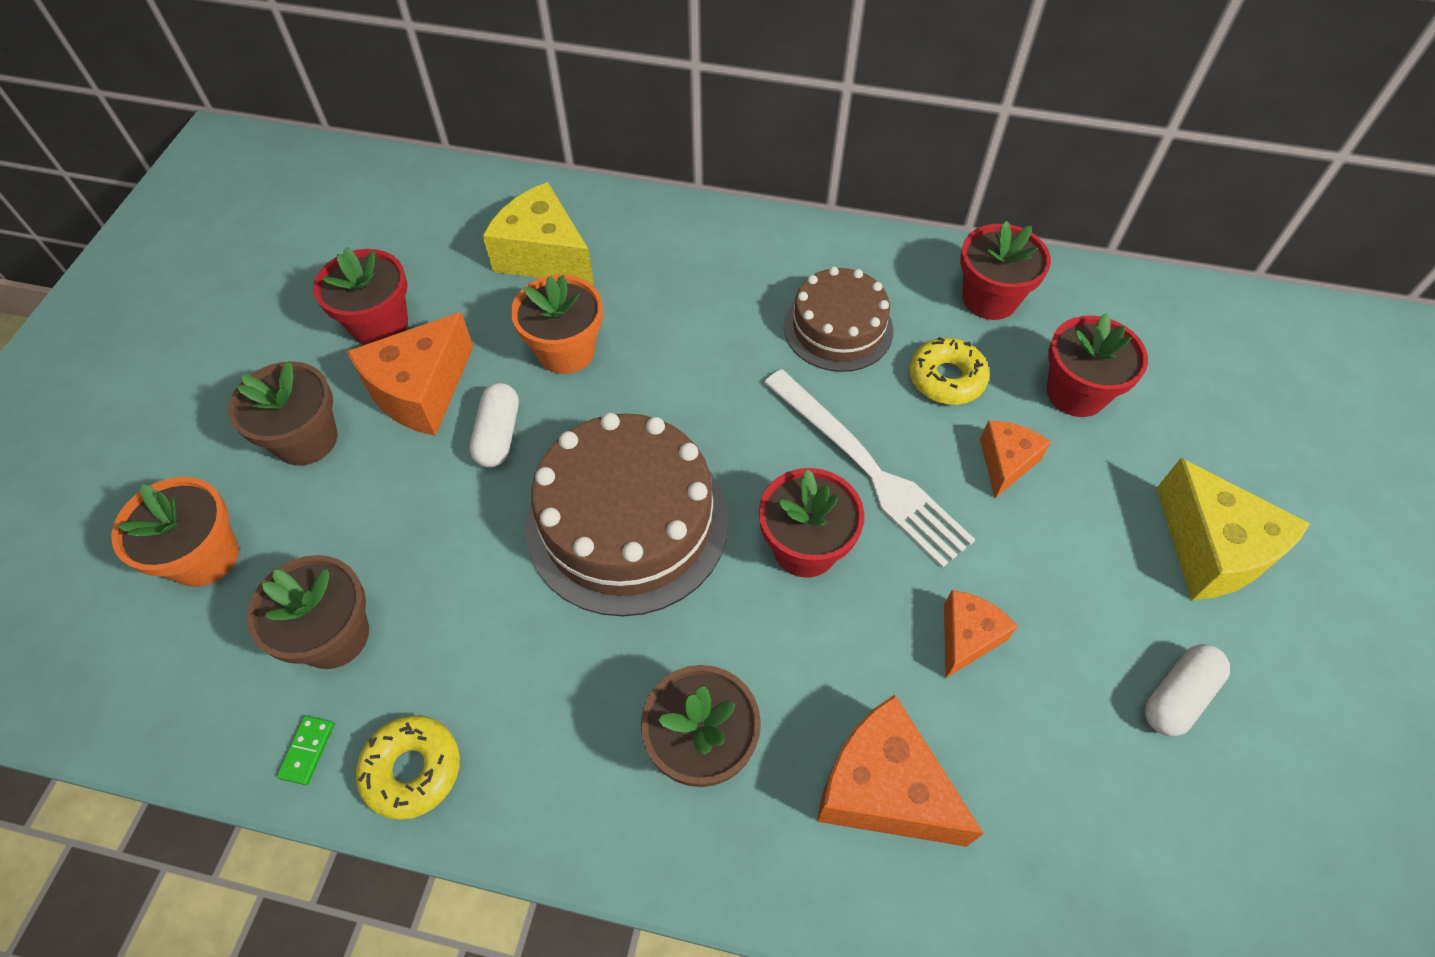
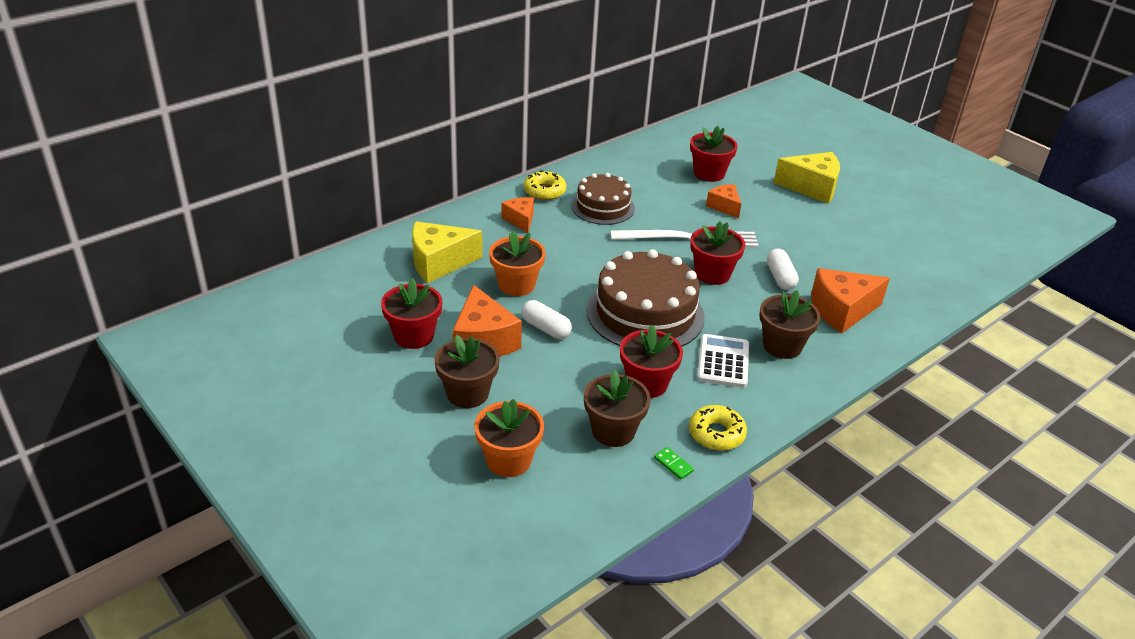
camera: 55 degrees left, 20 degrees down
(593, 684) = (723, 361): none -> white calculator
(946, 378) = (665, 197): yellow donut -> yellow donut (544, 191)
(967, 637) = (795, 258): orange cheese -> orange cheese (520, 220)
(989, 299) = (635, 164): red flower pot -> red flower pot (647, 384)
(1177, 696) = (864, 228): white capsule -> white capsule (780, 277)

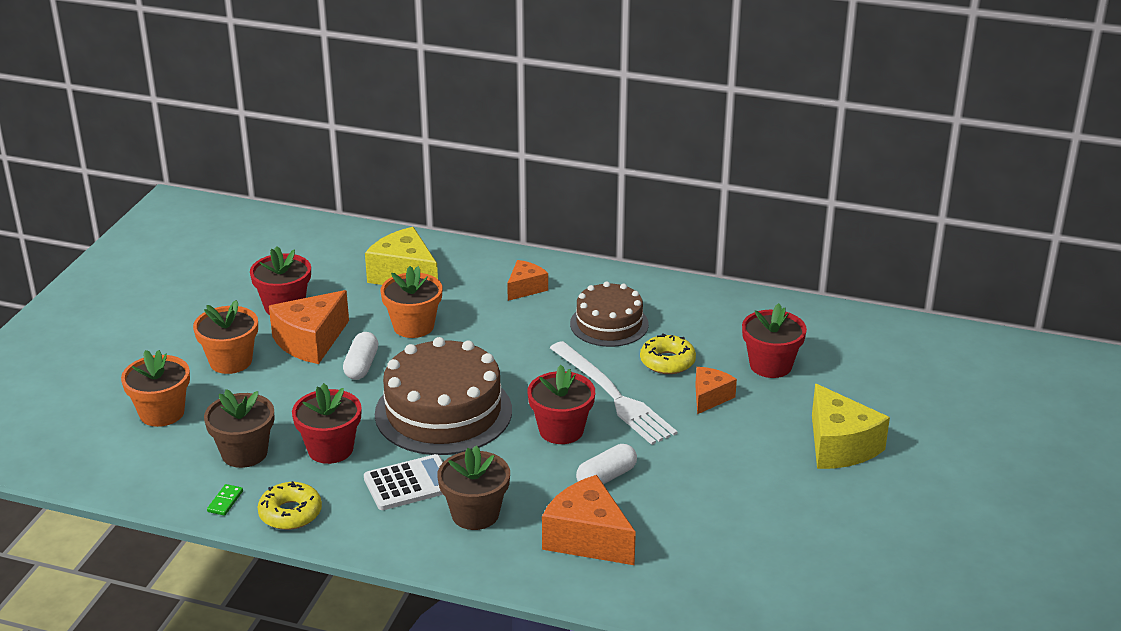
camera: 60 degrees right, 5 degrees down
(467, 393) = (231, 361): brown flower pot -> orange flower pot
(544, 191) = (595, 282): yellow donut -> yellow donut (667, 361)

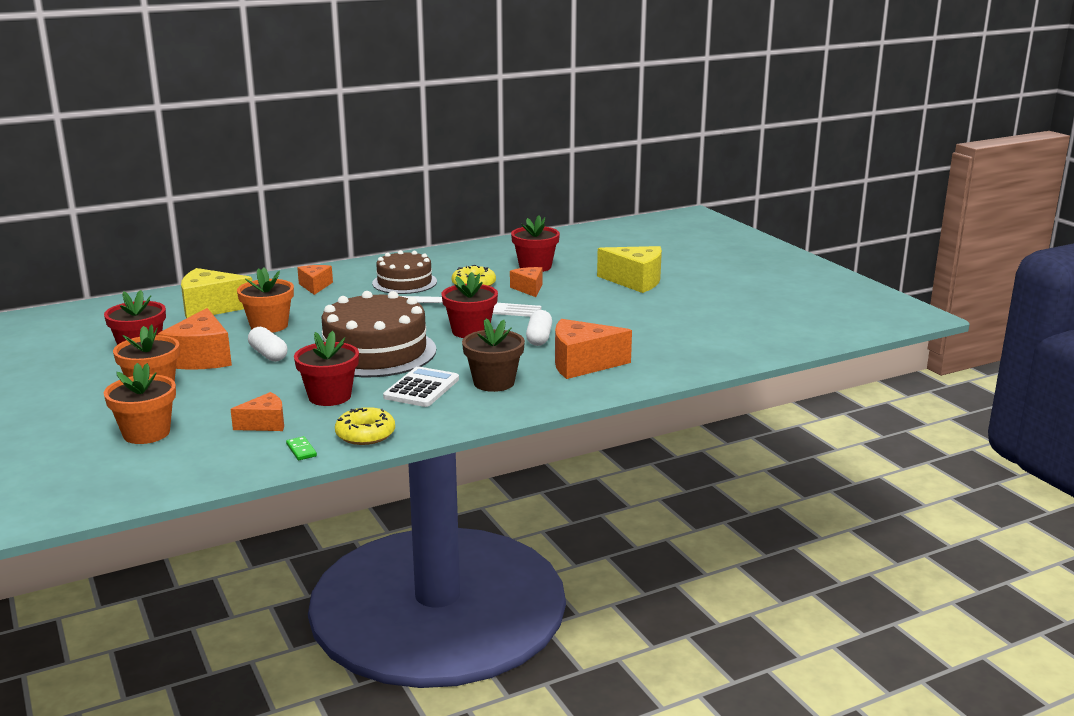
camera: 45 degrees left, 10 degrees down
(244, 453) = (265, 424): brown flower pot -> orange cheese

